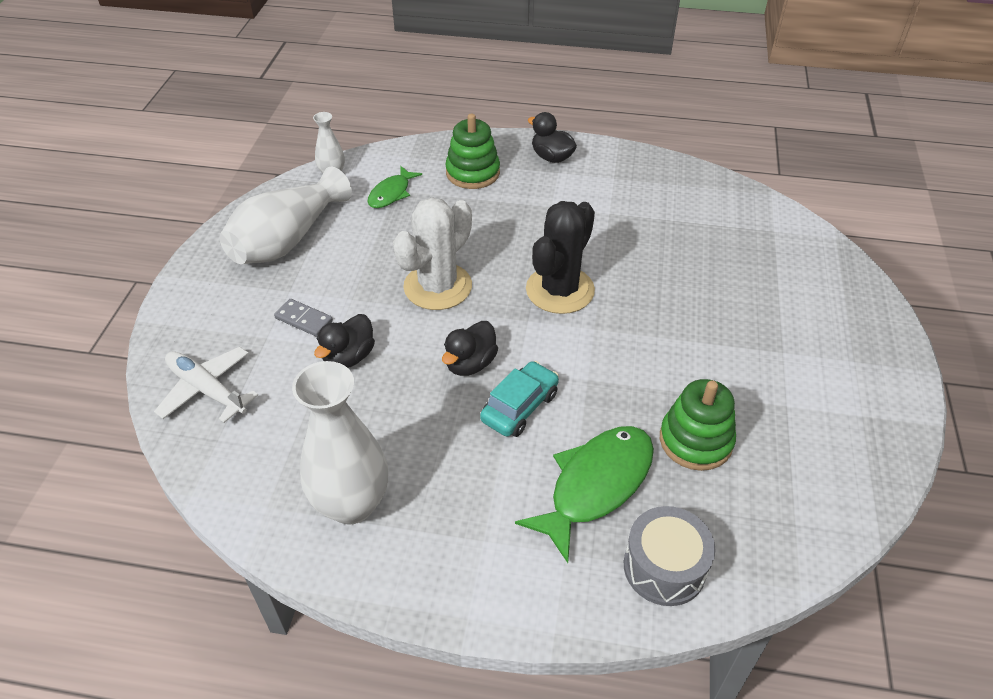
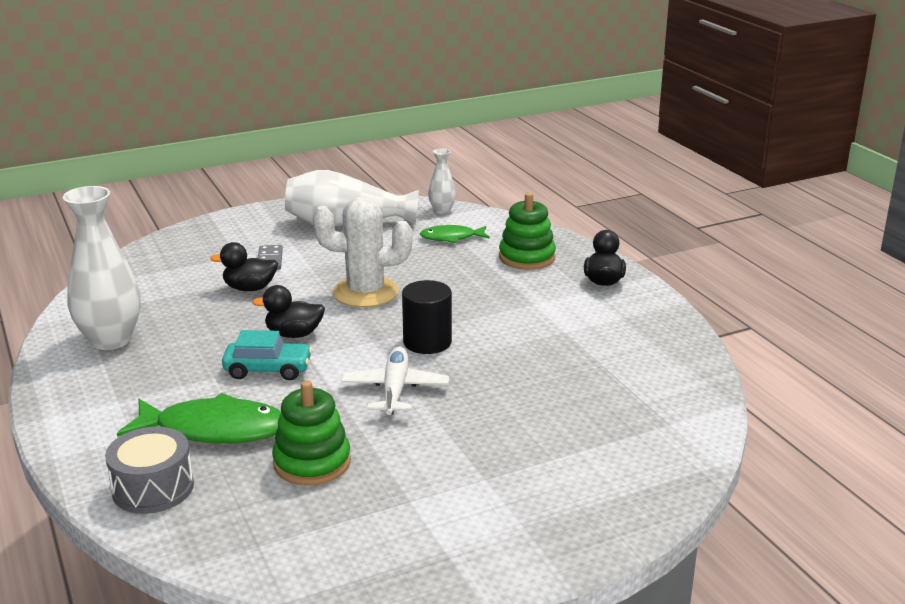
camera: 55 degrees right, 20 degrees down
(207, 390) = (168, 256): white plane -> white plane (395, 390)
(560, 290) = (427, 342): black cactus -> black cylinder

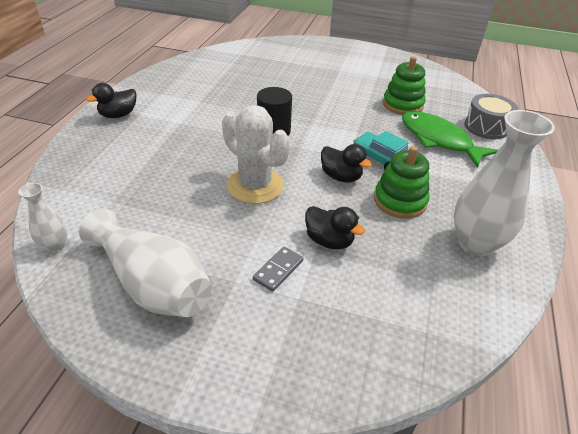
camera: 140 degrees left, 15 degrees up
(395, 390) = (327, 115): white plane -> none
(451, 238) = (115, 204): green fish -> none
(527, 257) = (113, 155): green stacking toy -> green stacking toy (400, 201)

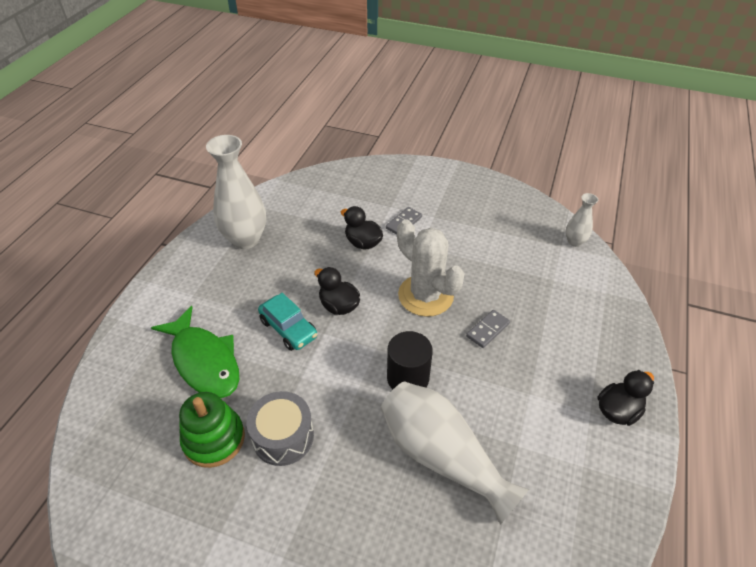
camera: 175 degrees left, 5 degrees up
(152, 283) = (490, 216): white vase -> white vase (442, 456)
(200, 159) = (487, 330): none -> grey domino
(400, 201) = (290, 277): green stacking toy -> none
(486, 127) = (125, 386): grey drum -> grey drum (283, 436)

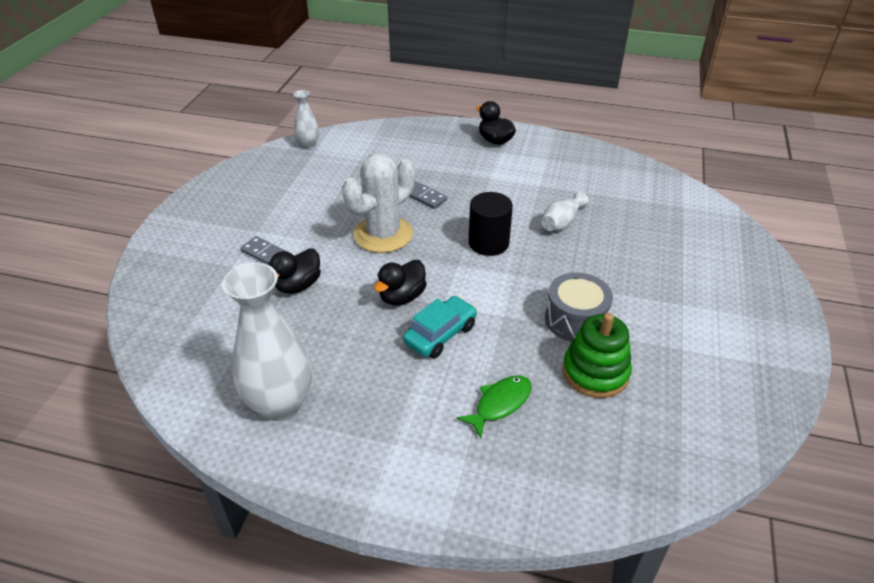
camera: 95 degrees left, 5 degrees down
(204, 361) = (500, 404): green fish -> green fish, size x0.57
(442, 456) = (561, 222): white vase -> white vase, size x0.50

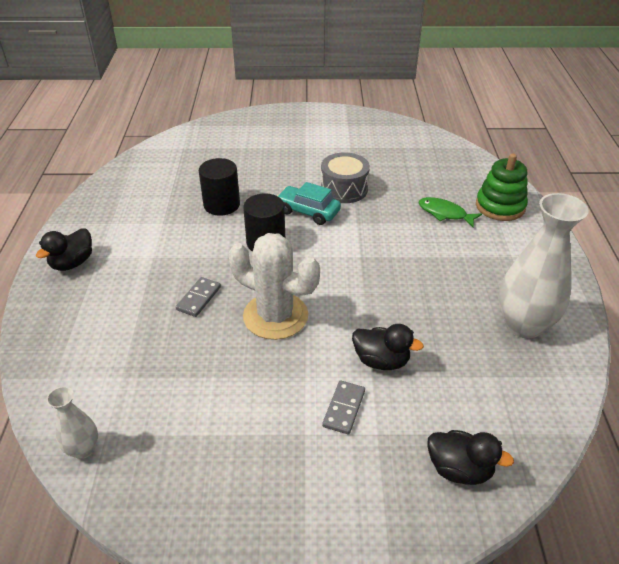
camera: 105 degrees left, 0 degrees up
(402, 297) = (362, 282): black duck -> black duck (459, 469)
(440, 334) = (395, 251): turquoise car -> turquoise car (308, 212)
(561, 222) = (221, 205): white vase -> black cylinder
(595, 372) = (391, 178): green stacking toy -> green stacking toy (500, 206)

